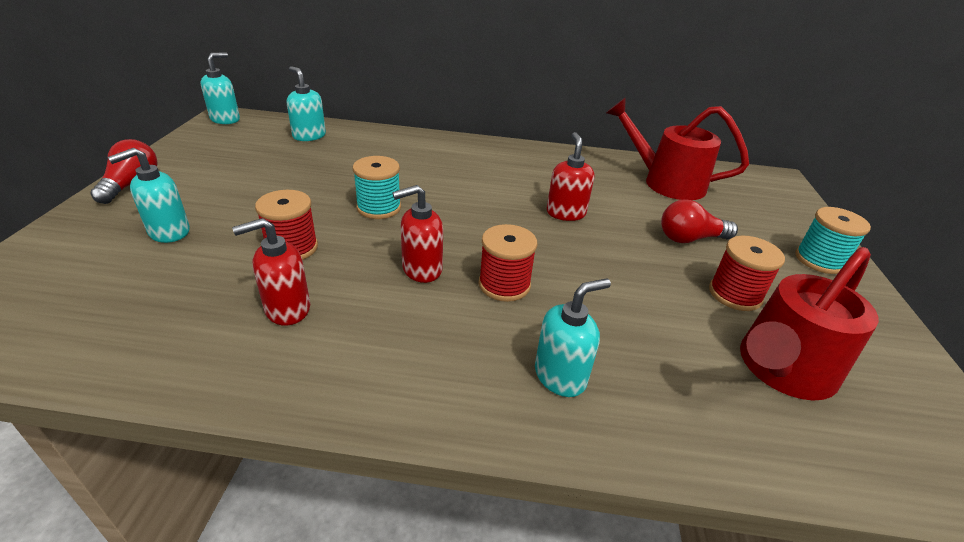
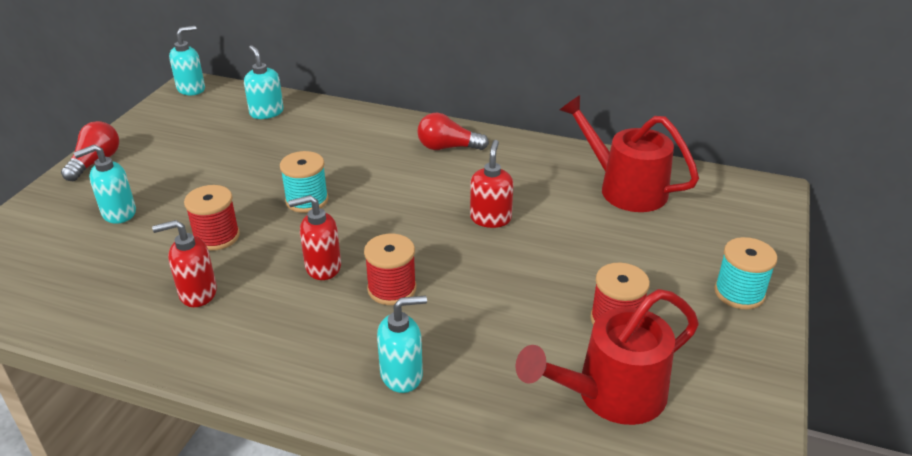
camera: 15 degrees right, 0 degrees up
(690, 239) = (608, 257): red light bulb -> red light bulb (448, 147)

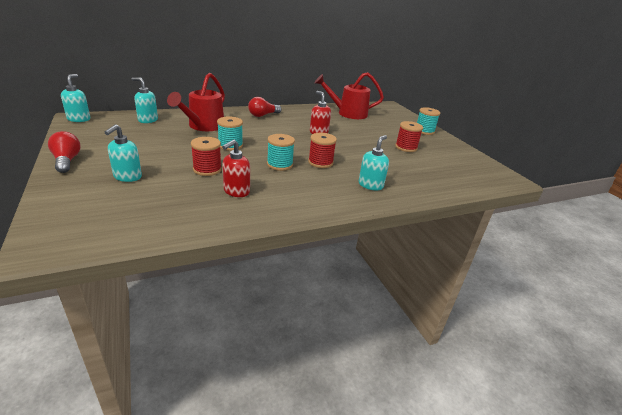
camera: 45 degrees left, 5 degrees down
(322, 267) = (279, 164): red soap dispenser -> turquoise spool
(610, 395) = (437, 166): red watering can -> red watering can (203, 126)

